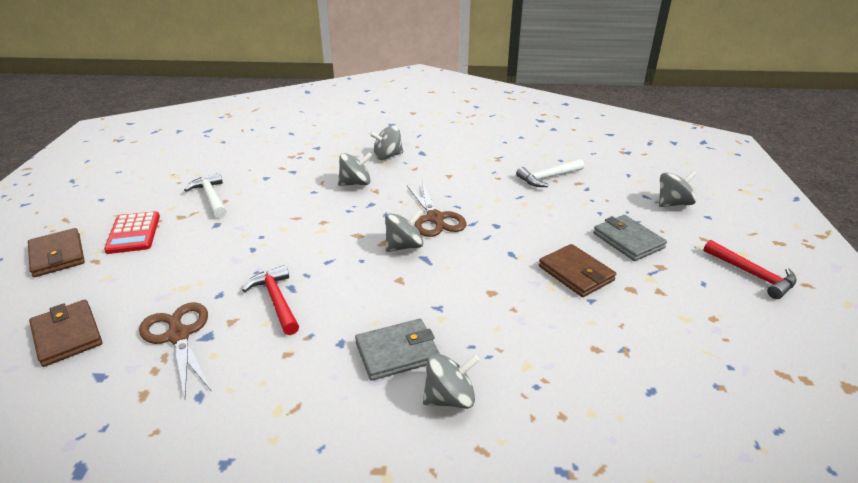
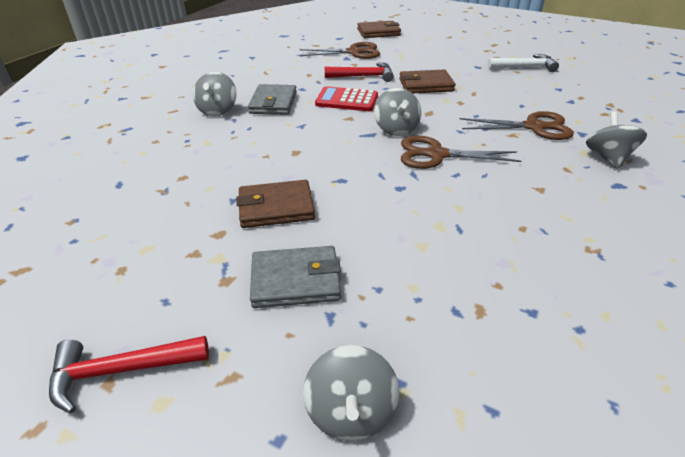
camera: 115 degrees right, 5 degrees up
(57, 255) = (461, 29): brown wallet -> brown wallet (426, 85)
(134, 233) = (478, 45): red calculator -> red calculator (347, 100)
(356, 183) = (534, 127): grey spinning top -> brown scissors
(548, 178) = (509, 280): white hammer -> none

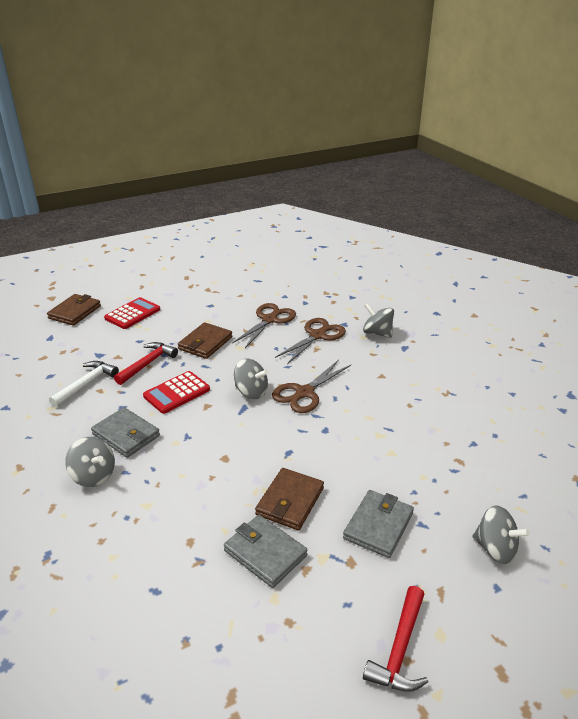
camera: 55 degrees left, 5 degrees down
(198, 220) = (265, 553): none -> grey wallet
(354, 52) = (94, 345): brown scissors -> brown scissors (269, 320)
(411, 48) = (132, 314): none -> red calculator
(525, 67) = (239, 288): white hammer -> white hammer (86, 384)

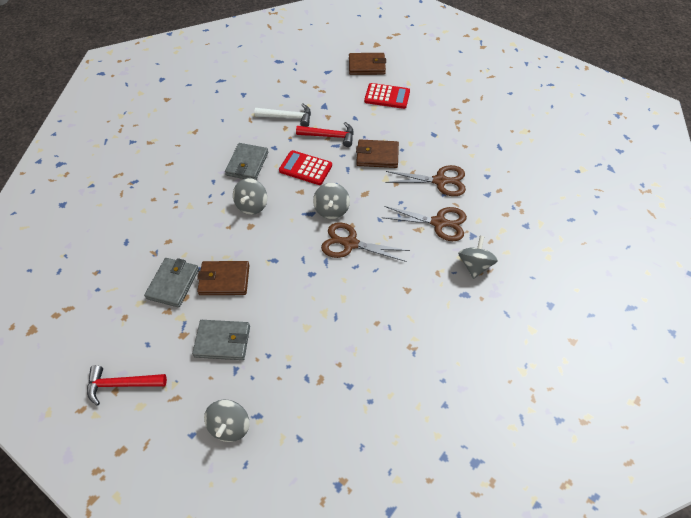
camera: 65 degrees right, 20 degrees up
(93, 475) = (203, 168): grey spinning top -> grey spinning top (252, 205)

